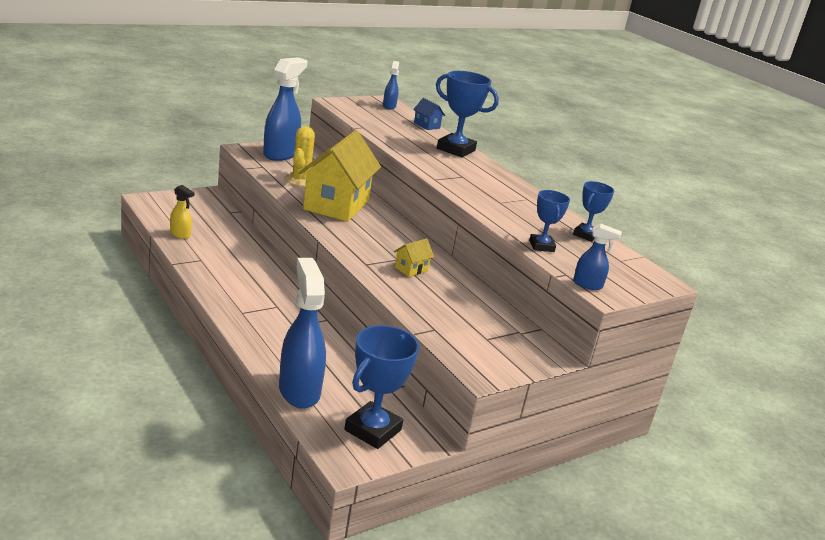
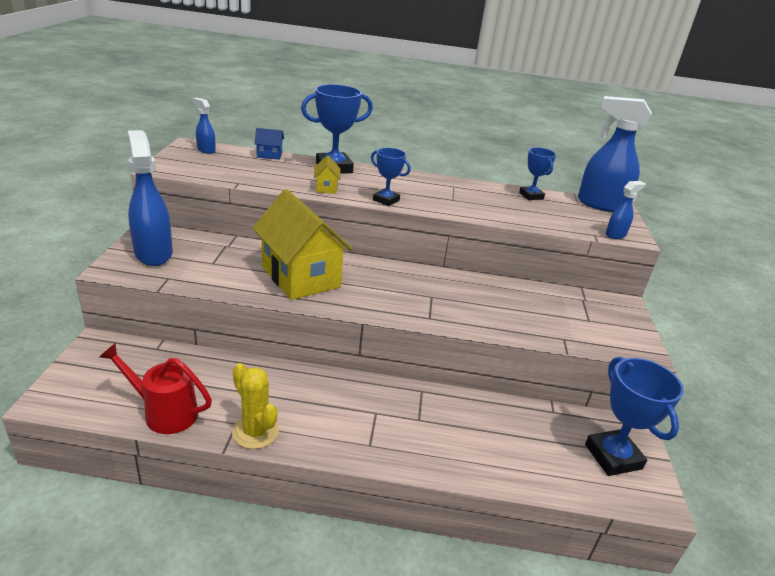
camera: 50 degrees left, 5 degrees up
(180, 234) = (164, 412): yellow spray bottle -> red watering can
(299, 391) = (533, 475): blue spray bottle -> blue spray bottle (600, 204)
(300, 180) = (226, 270): yellow cactus -> yellow cactus (255, 432)
(411, 269) = (455, 298): yellow house -> yellow house (326, 188)
(541, 246) = (543, 221): blue trophy -> blue trophy (386, 200)

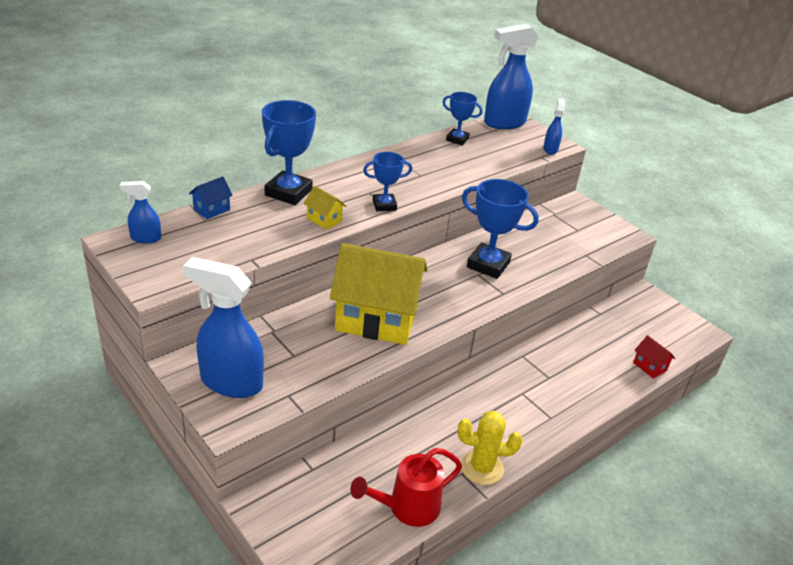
camera: 45 degrees left, 5 degrees up
(538, 481) = (649, 366): none -> red house
(613, 456) = (658, 321): blue trophy -> blue trophy (488, 265)

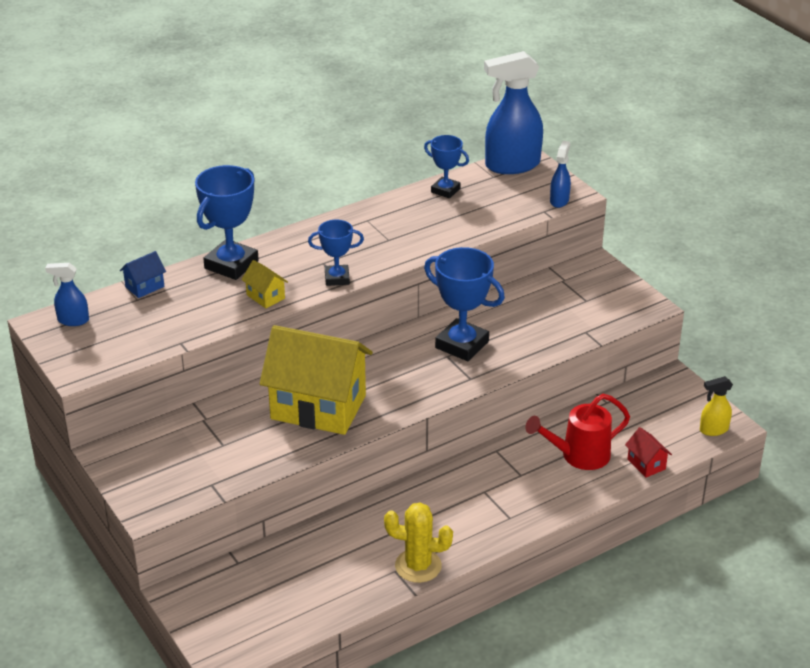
camera: 10 degrees right, 0 degrees up
(230, 382) = (154, 471): blue spray bottle -> none
(407, 508) = (329, 601): red watering can -> red watering can (578, 456)
(692, 336) = (713, 430): none -> yellow spray bottle

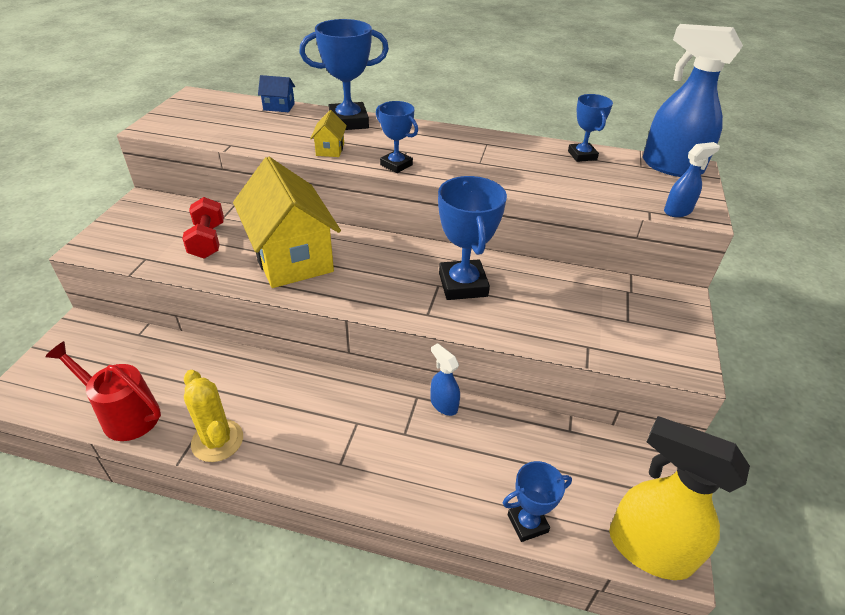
camera: 45 degrees right, 5 degrees up
(73, 320) = (209, 102): blue spray bottle -> blue spray bottle (443, 404)
(232, 440) = (208, 241): none -> red dumbbell
(578, 456) = (476, 459): red watering can -> red watering can (124, 414)
(646, 464) = (527, 523): red house -> blue trophy
(713, 430) = (648, 549): yellow spray bottle -> yellow spray bottle, size x2.05

